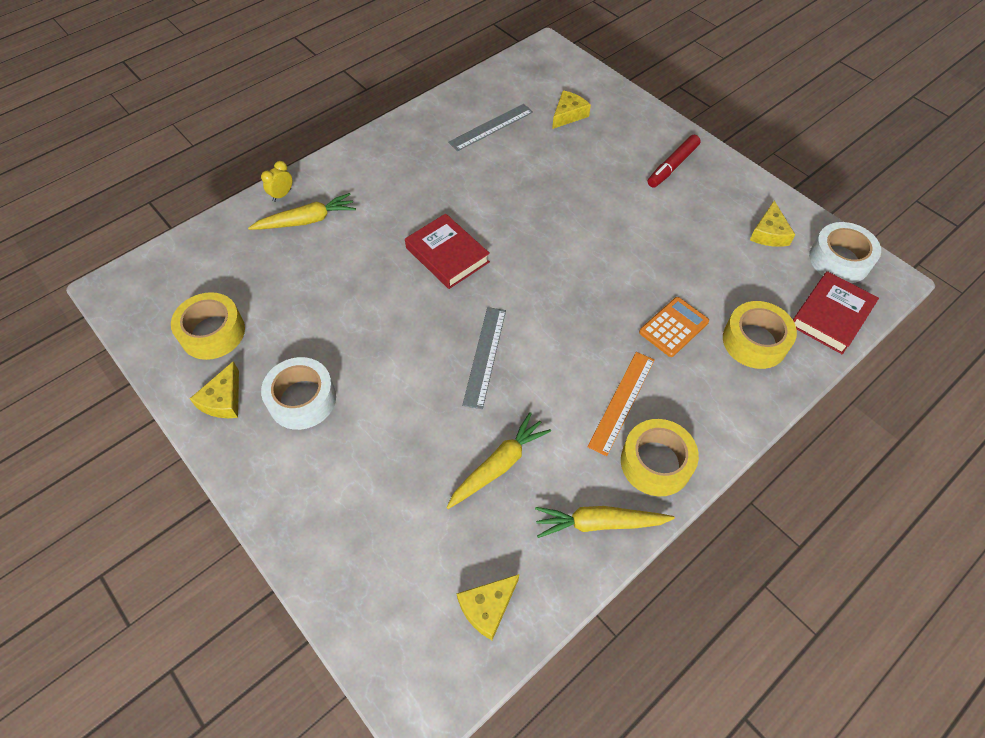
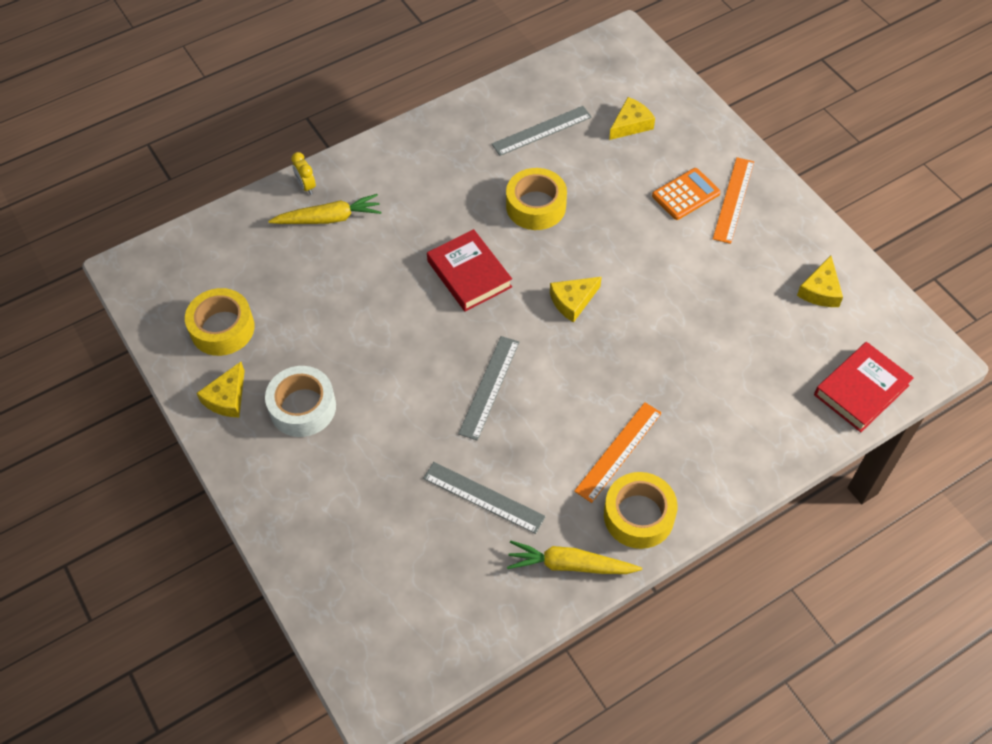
camera: 10 degrees right, 0 degrees up
(282, 195) = (306, 186): yellow clock -> yellow clock turned 75 degrees counterclockwise
(487, 607) = (449, 625): yellow cheese -> yellow cheese (573, 301)
(498, 465) = (483, 497): yellow carrot -> grey ruler
(672, 166) = (733, 200): red marker -> orange ruler
(673, 327) = (690, 381): orange calculator -> orange calculator (686, 194)
(754, 341) = (771, 407): yellow tape -> yellow tape (536, 206)
(839, 260) = (889, 330): white tape -> none

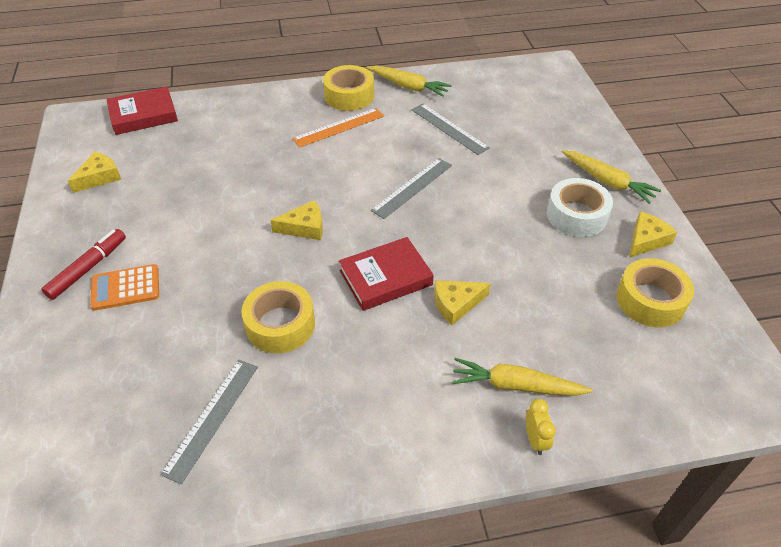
camera: 160 degrees left, 10 degrees down
(273, 470) = (607, 182): none -> yellow carrot
(469, 274) = (385, 278): red book -> red book turned 75 degrees clockwise
(542, 130) = (212, 418): grey ruler -> grey ruler turned 60 degrees counterclockwise
(631, 124) = (106, 388): yellow cheese -> yellow cheese (456, 304)
(733, 200) = (88, 268): orange ruler -> red marker

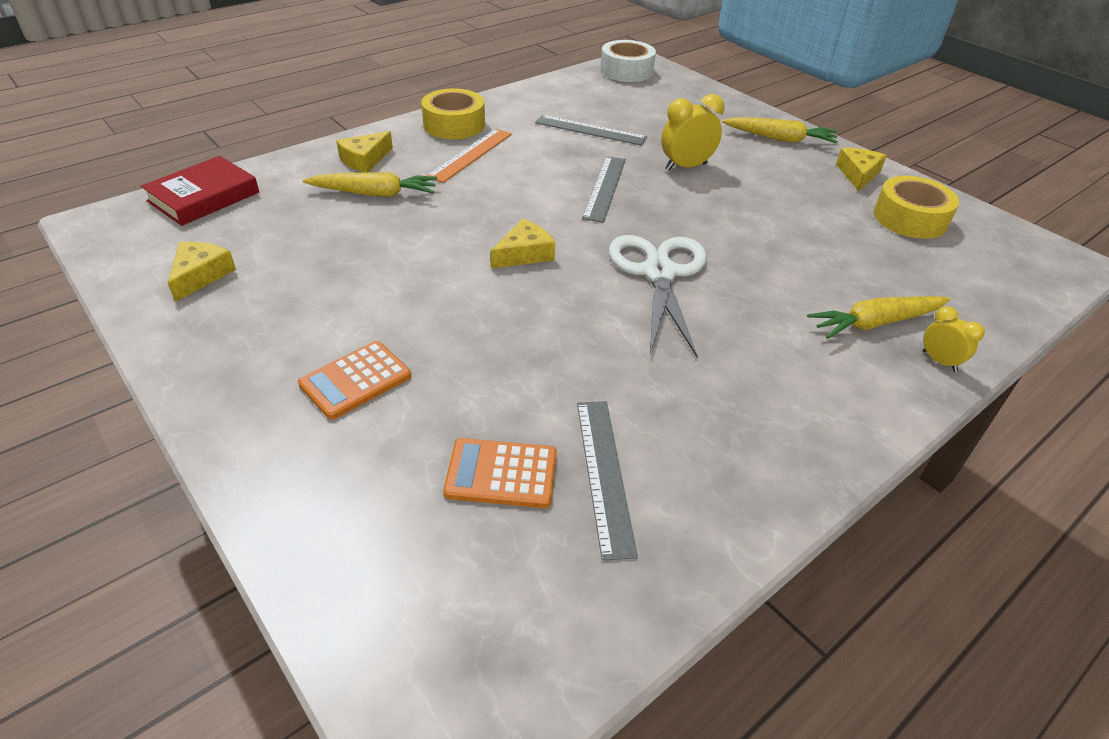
camera: 30 degrees left, 5 degrees down
(88, 268) = (279, 377): red marker -> none
(153, 389) = (501, 473): none -> orange calculator
(280, 324) = (590, 352): yellow tape -> none
(385, 278) = (659, 273): red book -> white scissors
(408, 86) = (511, 104): yellow carrot -> yellow carrot (375, 193)
(456, 304) = (751, 274): yellow cheese -> yellow cheese (365, 160)
(496, 187) = (686, 167): none -> yellow clock
(576, 215) = (781, 171): white tape -> white tape (626, 71)

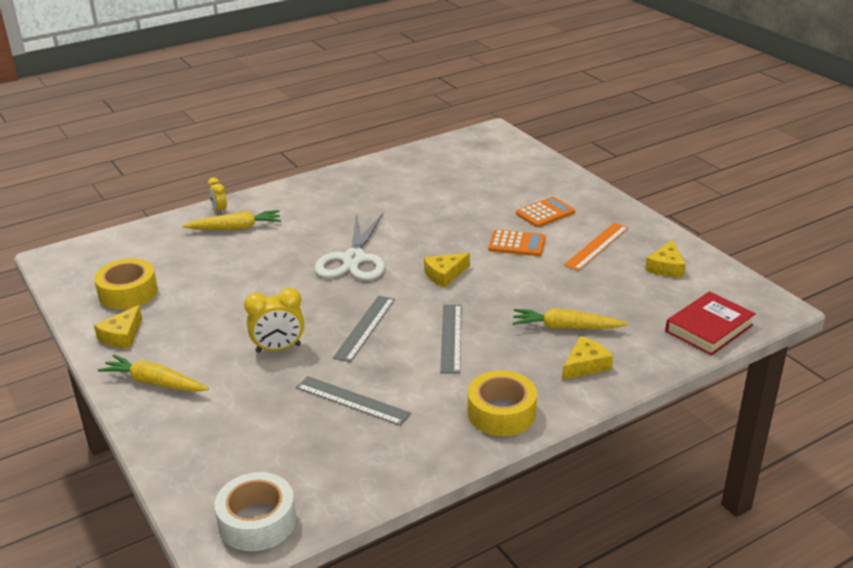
camera: 170 degrees left, 10 degrees down
(471, 154) = (483, 369): orange ruler -> orange ruler (596, 246)
(501, 473) = (470, 181): orange calculator -> orange calculator (517, 244)
(604, 474) = (423, 179): grey ruler -> grey ruler (451, 338)

